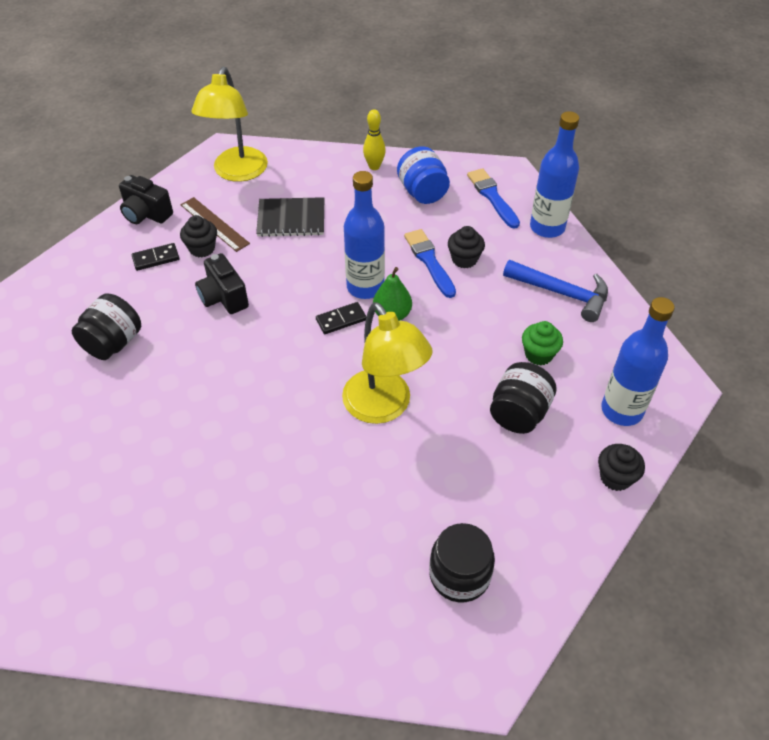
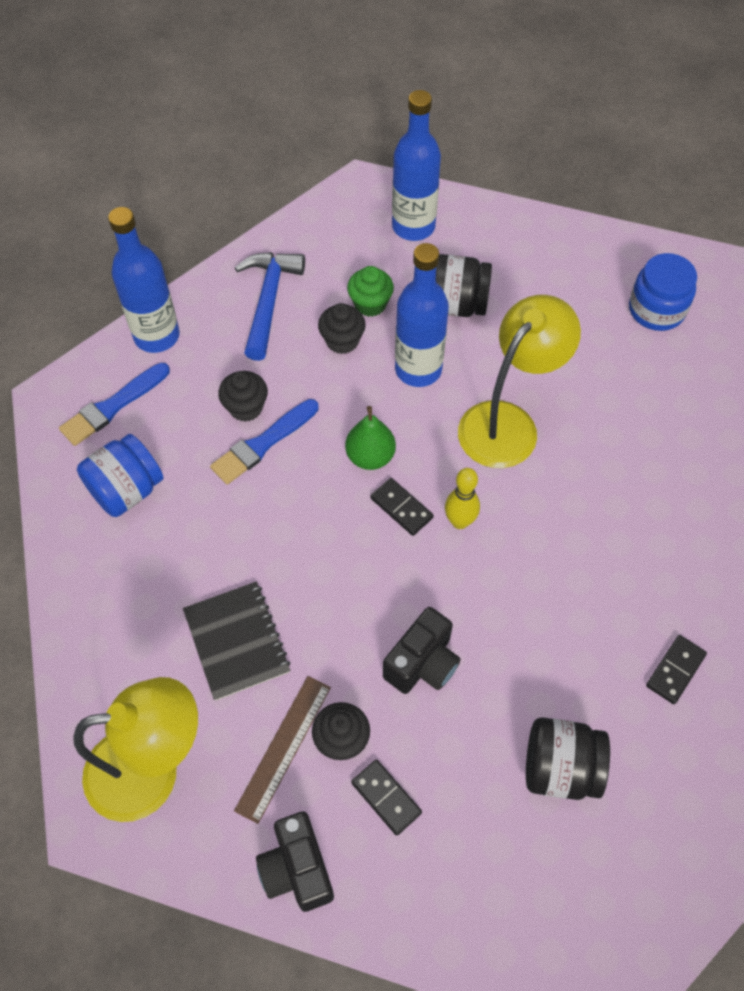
camera: 110 degrees left, 10 degrees up
(128, 433) = (675, 670): none -> black domino
(146, 214) = (297, 869): black camera -> black camera turned 150 degrees clockwise
(365, 287) = (336, 500): blue bottle -> blue bottle (418, 369)
(374, 166) = (83, 571): yellow bowling pin -> yellow bowling pin (459, 521)
(459, 575) = (656, 310): black jar -> blue jar
(615, 477) = (494, 220): black cupcake -> black cupcake (342, 341)

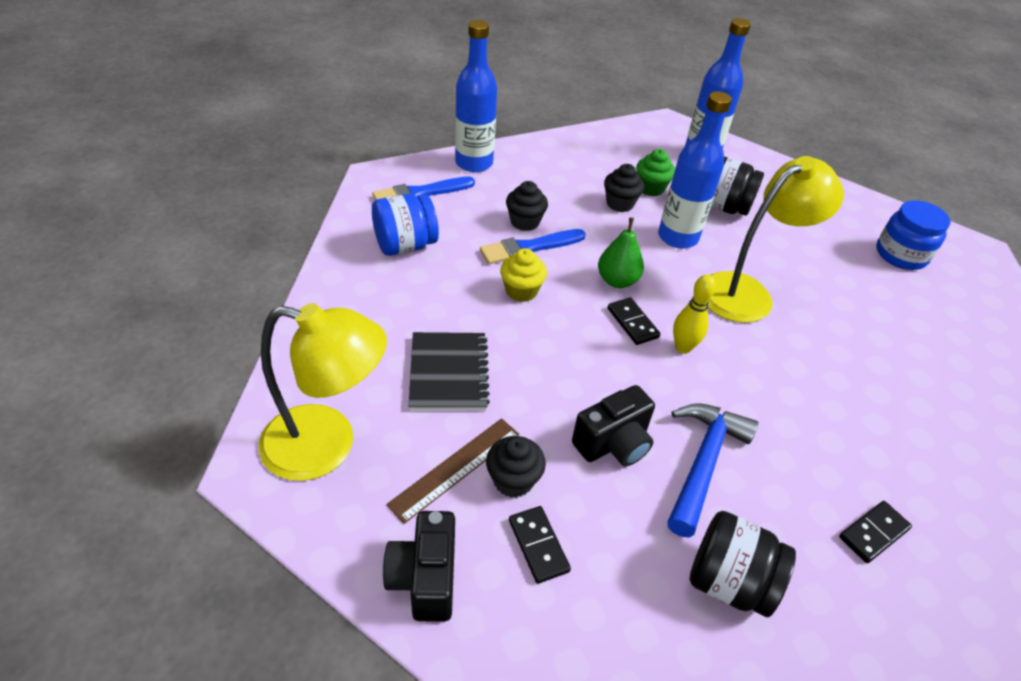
camera: 15 degrees right, 15 degrees down
(268, 301) = (569, 166): blue hammer -> blue hammer (703, 463)
(274, 508) = (521, 291): none -> yellow cupcake

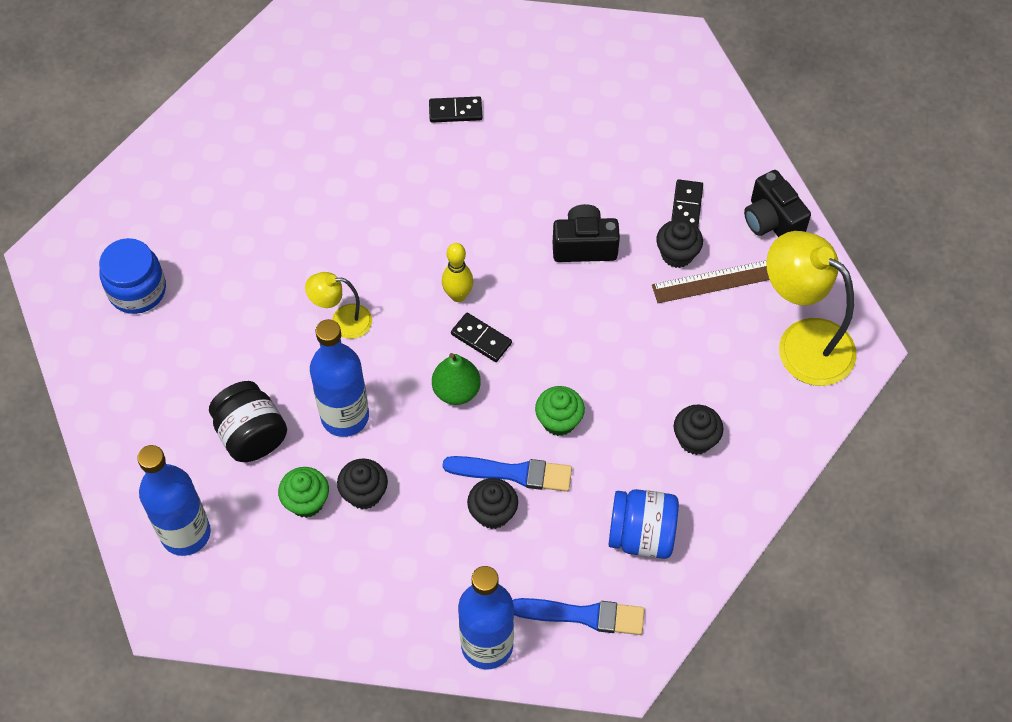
camera: 145 degrees left, 15 degrees up
(396, 320) = (695, 439): none -> black cupcake
(424, 578) = (771, 221): black camera -> black camera turned 120 degrees clockwise
(448, 373) = (677, 363): black notebook -> none
(521, 291) = (559, 421): yellow cupcake -> green cupcake
(632, 323) = (481, 339): black domino -> black domino turned 60 degrees counterclockwise
(703, 463) = (529, 203): blue hammer -> none
(728, 581) = (579, 132): black jar -> none
(747, 292) = (342, 321): yellow lamp -> yellow lamp, size x0.53

